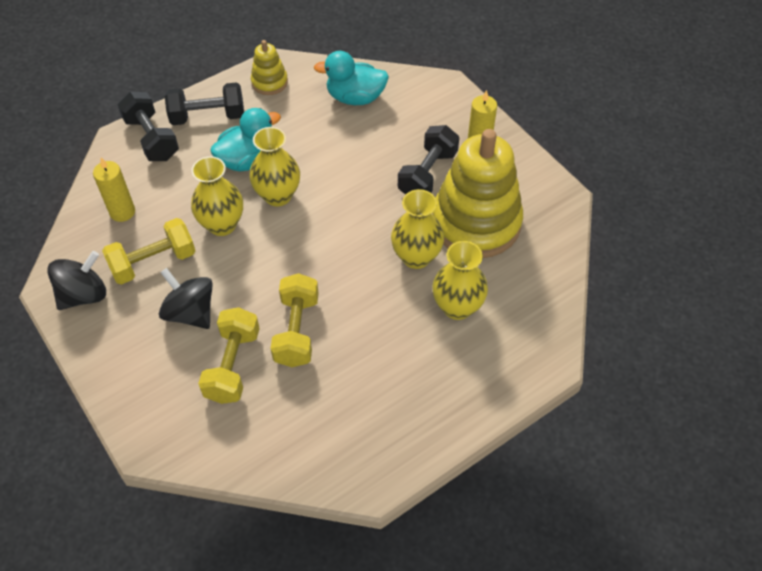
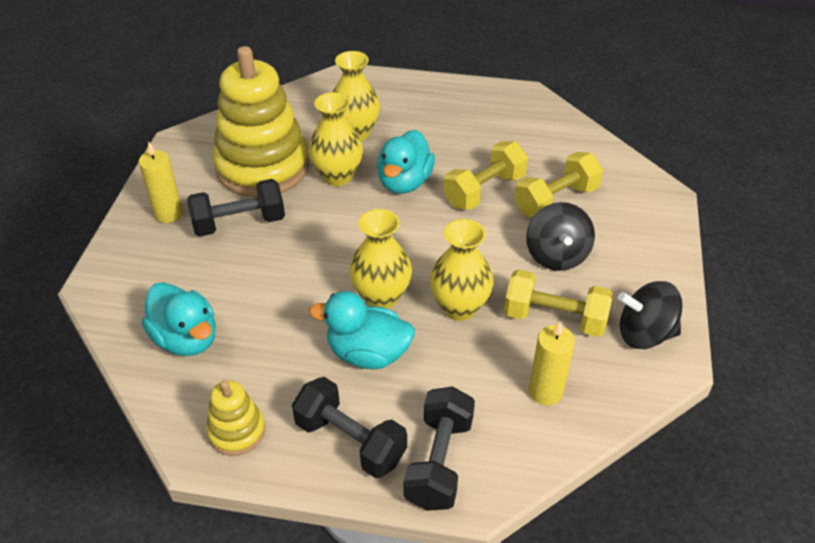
camera: 135 degrees left, 10 degrees down
(363, 290) = (404, 182): none -> turquoise duck

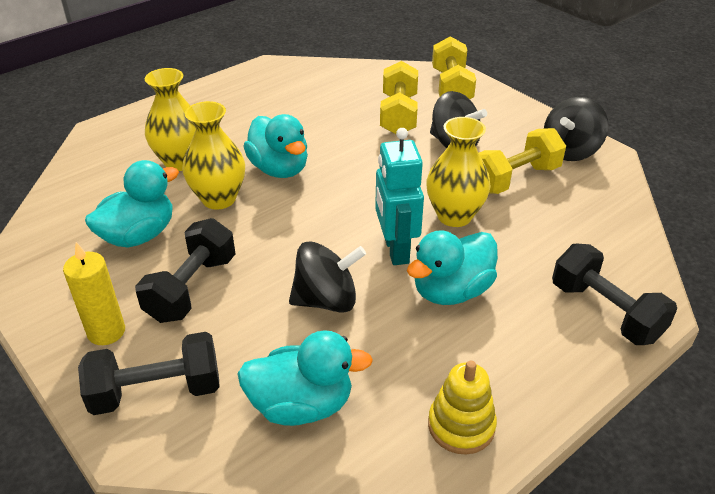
camera: 50 degrees left, 5 degrees down
(263, 167) = (139, 235): yellow stacking toy -> turquoise duck
(291, 293) = (326, 300): none -> black spinning top
(350, 441) = (540, 353): black dumbbell -> black dumbbell (157, 392)
(381, 297) = (395, 250): yellow vase -> turquoise robot
(484, 191) = (344, 138): yellow dumbbell -> yellow dumbbell (451, 87)
(545, 392) = (582, 221): yellow candle -> none

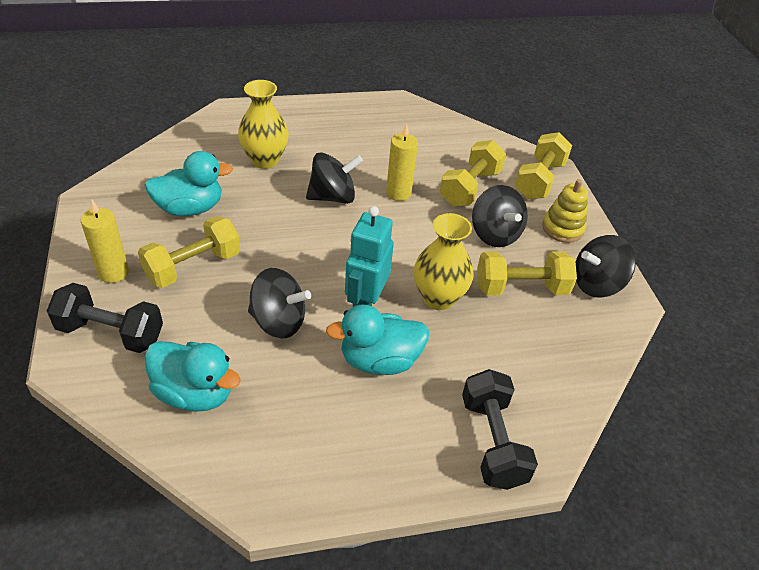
camera: 25 degrees right, 5 degrees up
(191, 288) = (193, 266): black dumbbell -> yellow dumbbell
(219, 199) = (268, 203): yellow vase -> none
(279, 169) = (333, 197): turquoise duck -> black spinning top
(339, 142) = (398, 193): none -> yellow candle
(461, 426) = (292, 470): yellow stacking toy -> yellow stacking toy (562, 228)

